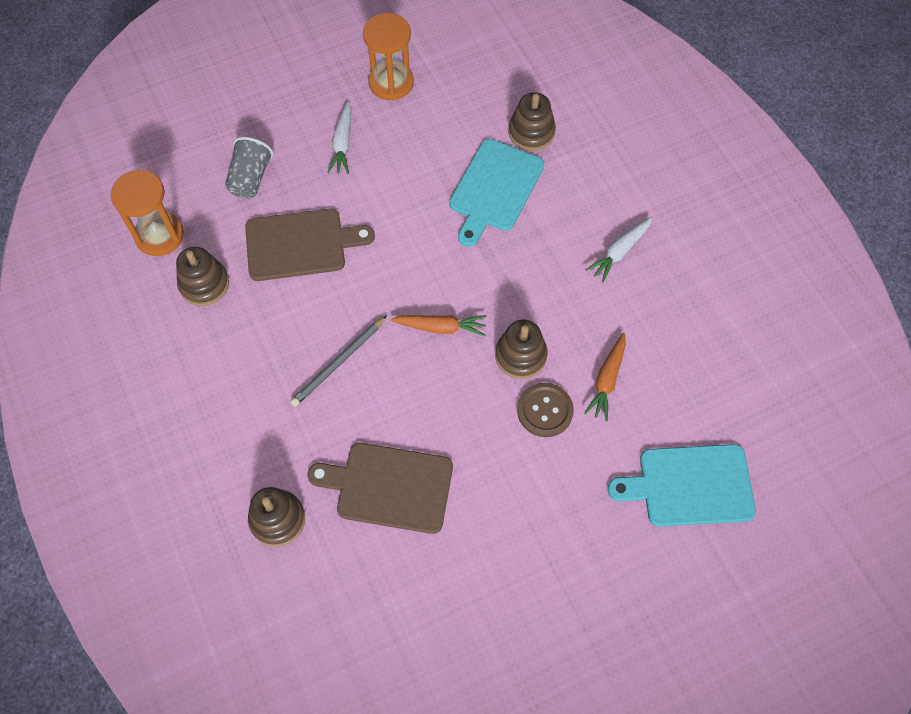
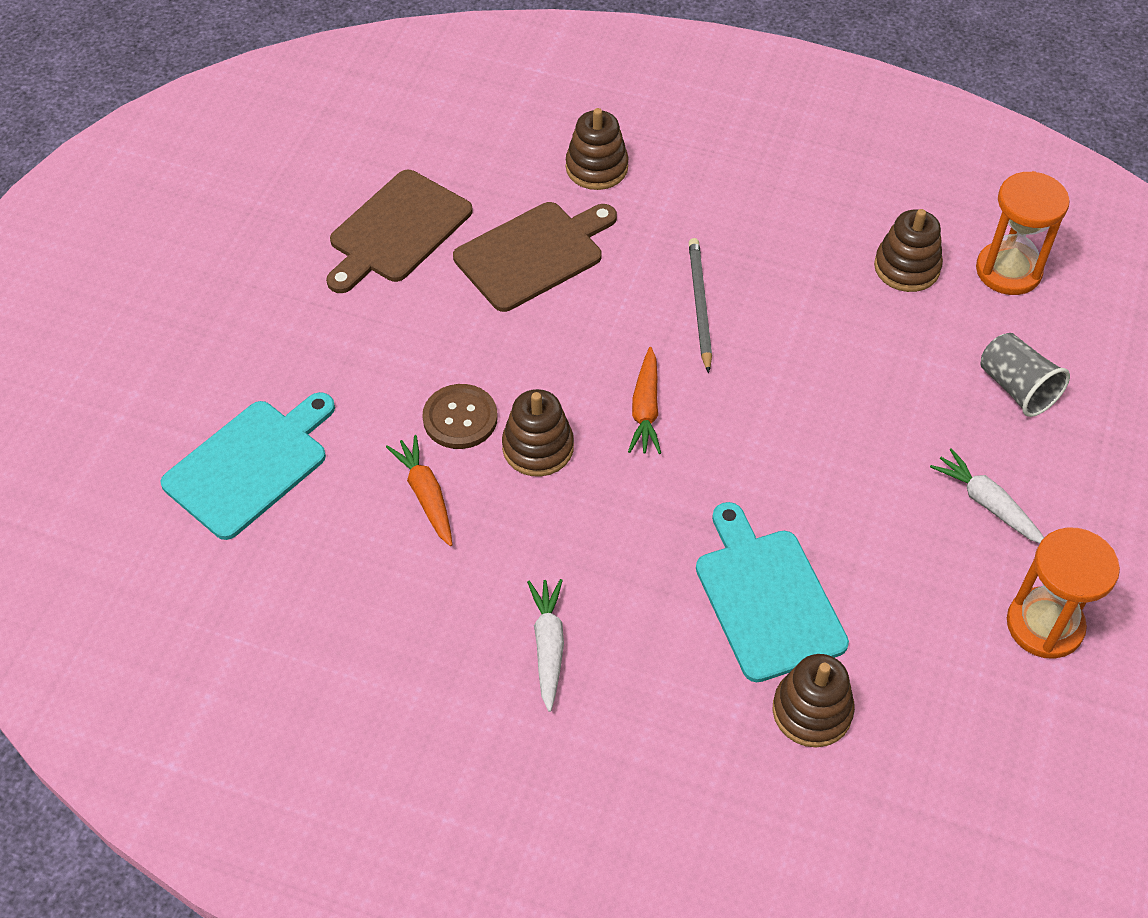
camera: 135 degrees right, 10 degrees down
(300, 244) = (877, 370): brown cutting board -> brown cutting board (397, 230)
(441, 327) = (645, 409): orange carrot -> orange carrot turned 45 degrees counterclockwise

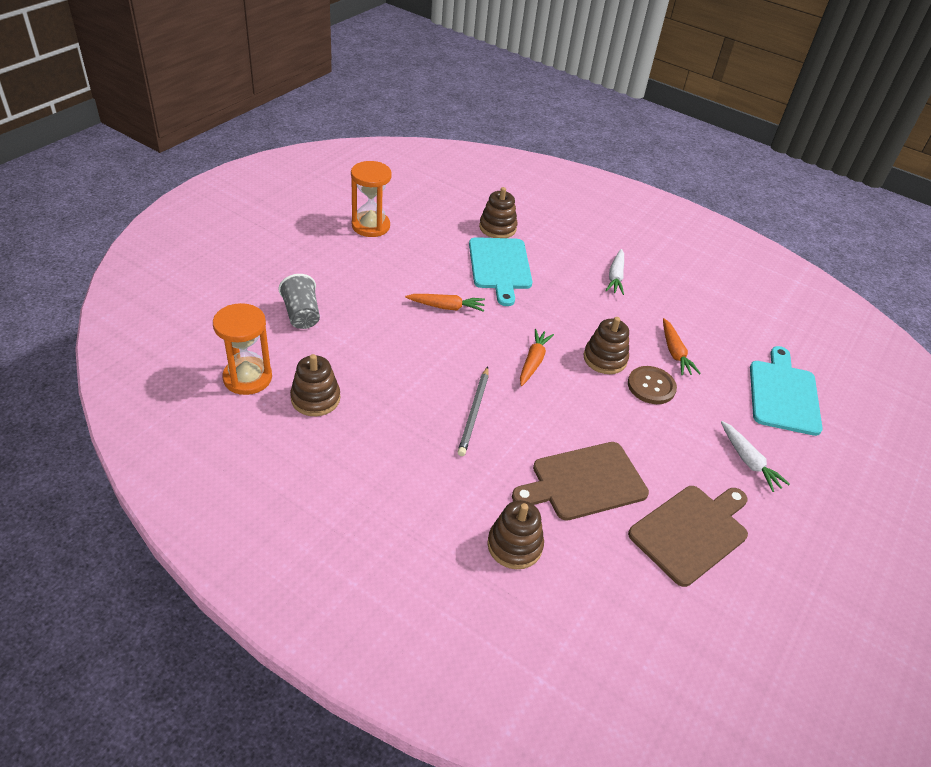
camera: 170 degrees left, 10 degrees down
(250, 465) = (783, 394): turquoise cutting board -> turquoise cutting board turned 135 degrees clockwise
(815, 472) = (446, 307): none -> orange carrot
(987, 503) = (362, 272): white carrot -> white carrot (748, 461)

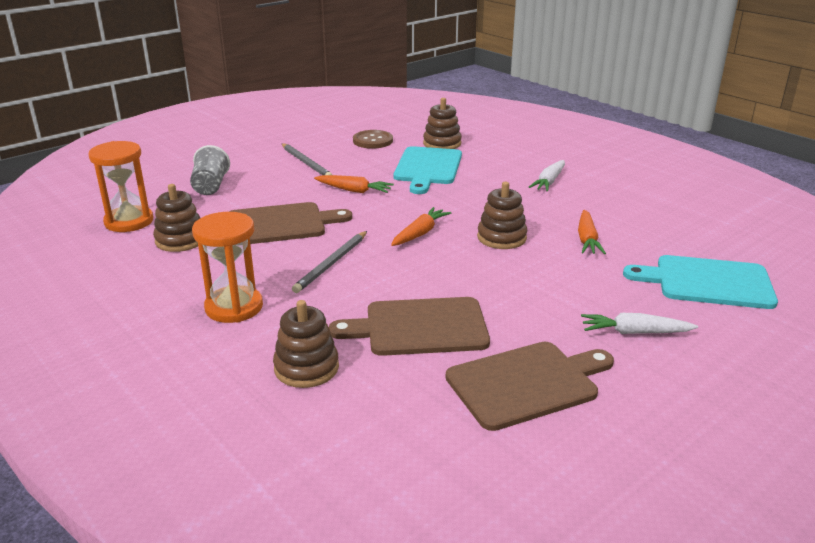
camera: 20 degrees right, 15 degrees down
(370, 226) = (317, 136): orange hourglass -> orange hourglass (234, 307)
(380, 269) = (306, 163): none -> grey pencil
(400, 364) = (280, 224): none -> brown cutting board
(651, 386) = (544, 262): brown button -> brown button (373, 141)
(748, 461) = (634, 332): white carrot -> white carrot turned 105 degrees clockwise
(783, 394) = (708, 282): turquoise cutting board -> turquoise cutting board turned 105 degrees counterclockwise

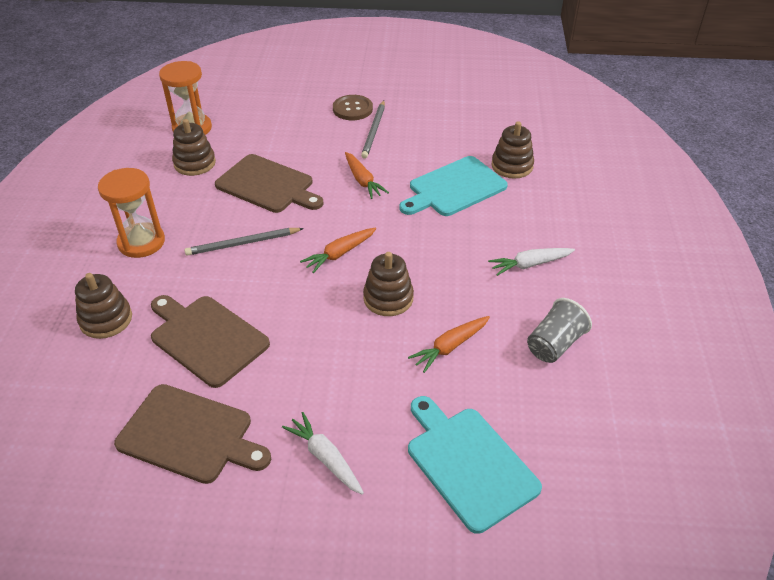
camera: 45 degrees right, 15 degrees up
(210, 186) = (280, 121): grey cup -> grey cup (554, 344)
(373, 141) = (460, 132): brown button -> brown button (352, 109)
(420, 233) = (339, 254): orange carrot -> orange carrot turned 150 degrees clockwise

